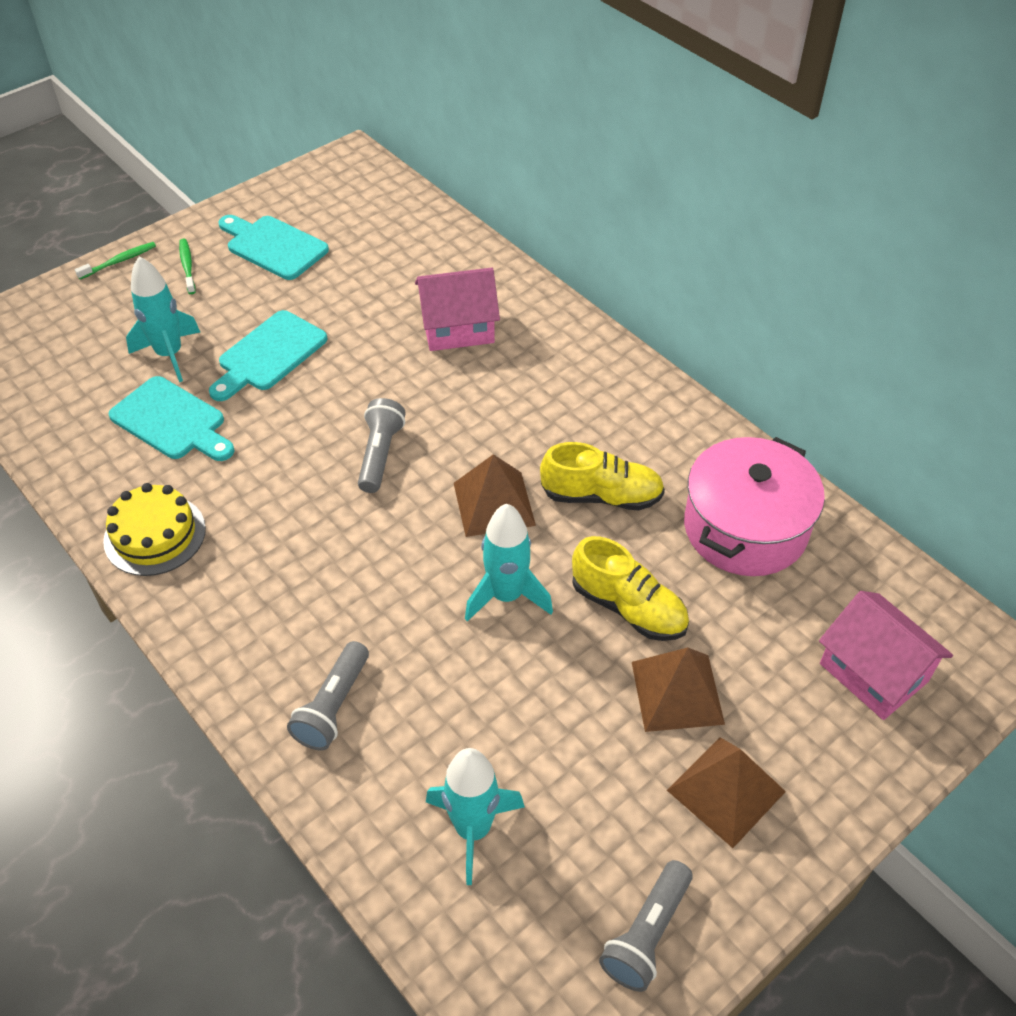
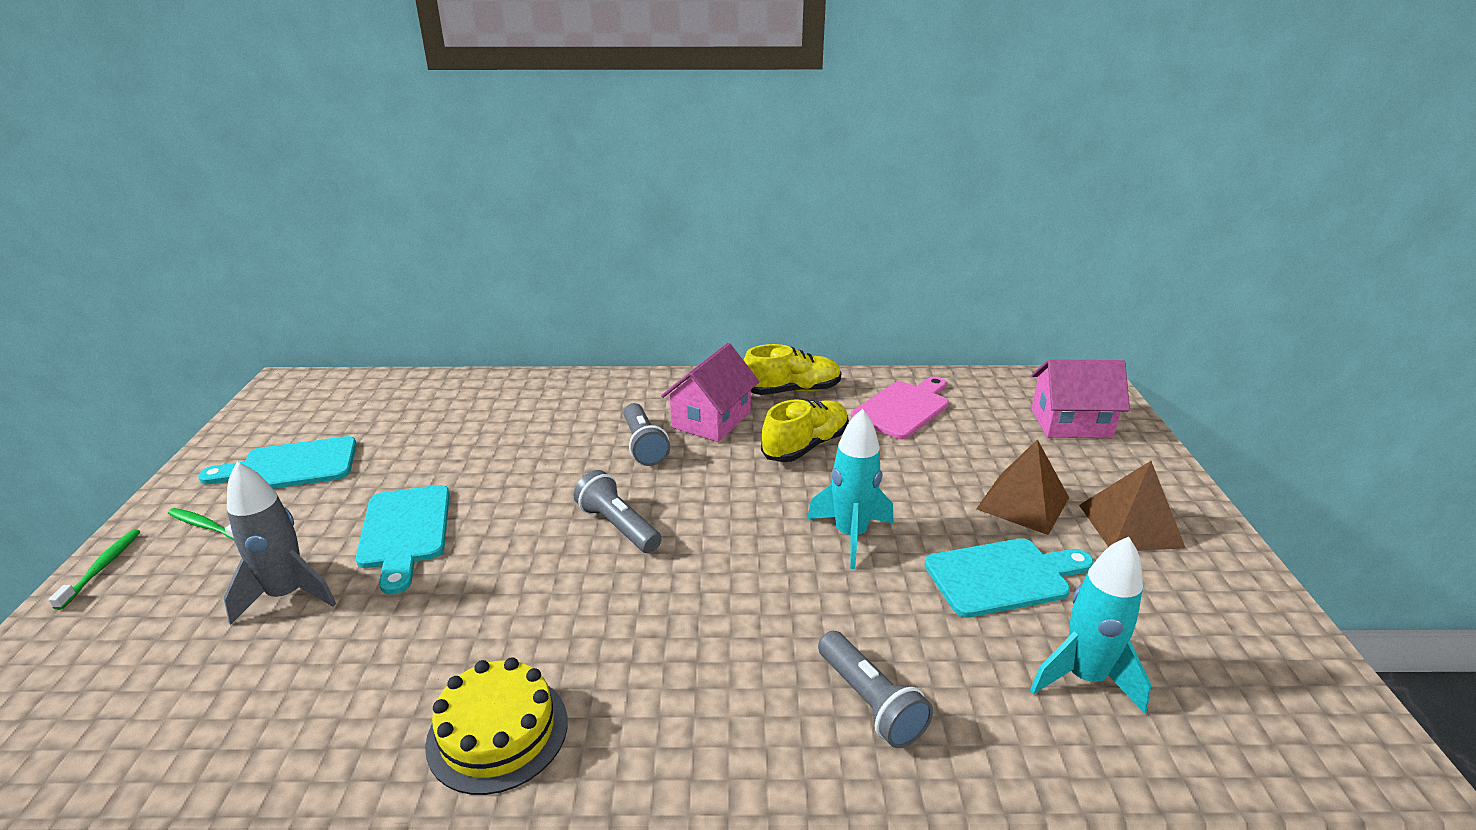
camera: 50 degrees left, 20 degrees down
(169, 355) = (287, 595): turquoise rocket -> grey rocket
(172, 421) = (372, 638): turquoise cutting board -> turquoise cutting board (1003, 577)
(458, 328) = (551, 425): pink house -> pink house (711, 420)
(493, 504) = (750, 495): brown pyramid -> none
(628, 607) = (923, 485): yellow shoe -> yellow shoe (792, 391)
(646, 934) = (1249, 630): grey flashlight -> grey flashlight (644, 445)
(745, 528) = (903, 408): pink pot -> pink cutting board

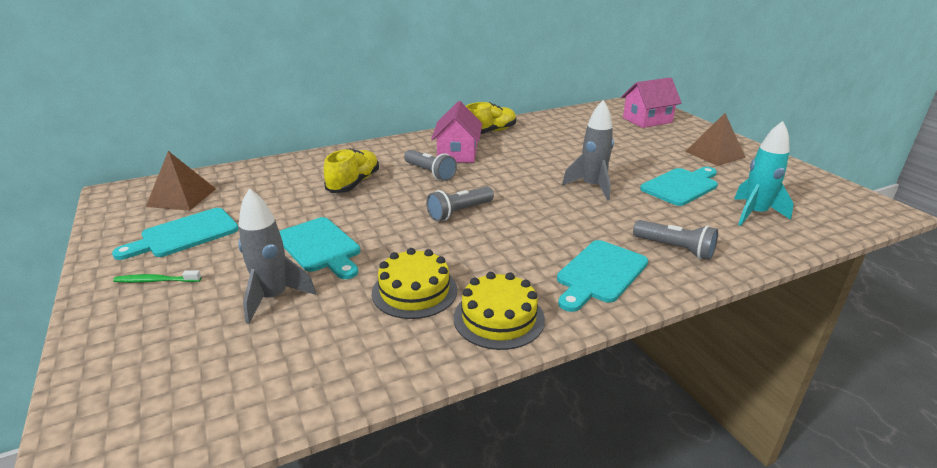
camera: 25 degrees left, 0 degrees up
(102, 568) = (92, 324): green toothbrush -> none
(441, 644) = (414, 291): none -> yellow cake
(618, 526) = (459, 212): grey flashlight -> grey flashlight turned 60 degrees counterclockwise
(706, 707) = (599, 274): none -> turquoise cutting board
(805, 446) = (525, 155): yellow shoe -> yellow shoe (354, 183)
(850, 535) = (592, 187): turquoise rocket -> grey rocket
(903, 408) = (559, 129): pink cutting board -> none
(1022, 503) = (659, 156): brown pyramid -> brown pyramid (181, 197)

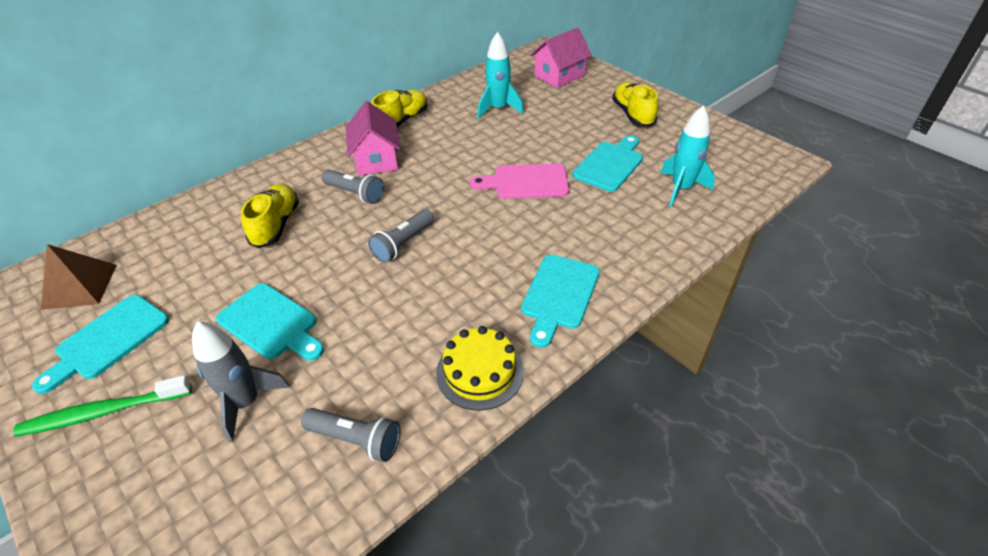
camera: 15 degrees left, 15 degrees up
(156, 281) = (103, 412): green toothbrush -> green toothbrush, size x1.73
(414, 291) = (389, 358): yellow cake -> none
(581, 135) = (498, 109): none -> turquoise rocket
(592, 187) = (526, 182): grey rocket -> pink cutting board
(675, 249) = (620, 248): grey flashlight -> grey flashlight (356, 440)
(715, 154) = (633, 114): brown pyramid -> yellow shoe

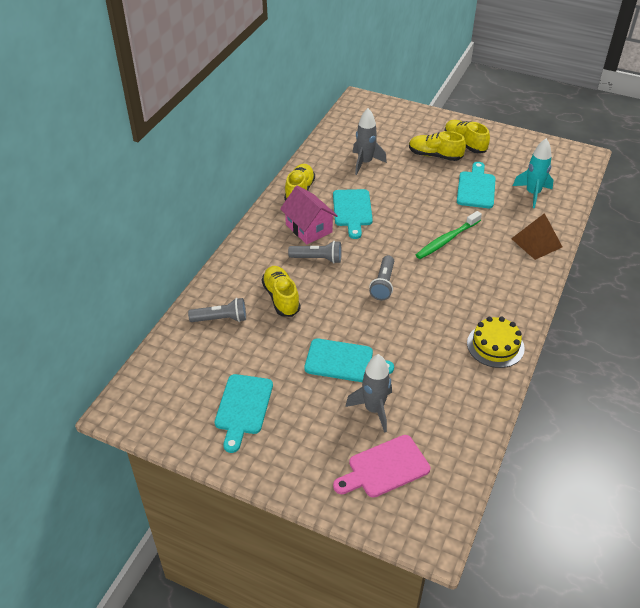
camera: 25 degrees left, 0 degrees up
(80, 286) = (180, 383): brown pyramid -> brown pyramid (536, 242)
(103, 412) = (288, 446): green toothbrush -> green toothbrush (447, 240)
(356, 440) = (456, 404): grey flashlight -> grey flashlight (221, 319)
(498, 109) = (365, 163): turquoise rocket -> grey rocket
(526, 182) = (430, 216): pink cutting board -> pink cutting board (384, 468)
(559, 76) = (388, 122): pink house -> none
(559, 295) = (507, 287): turquoise cutting board -> turquoise cutting board (352, 210)
(586, 119) = (435, 155): none -> yellow shoe

